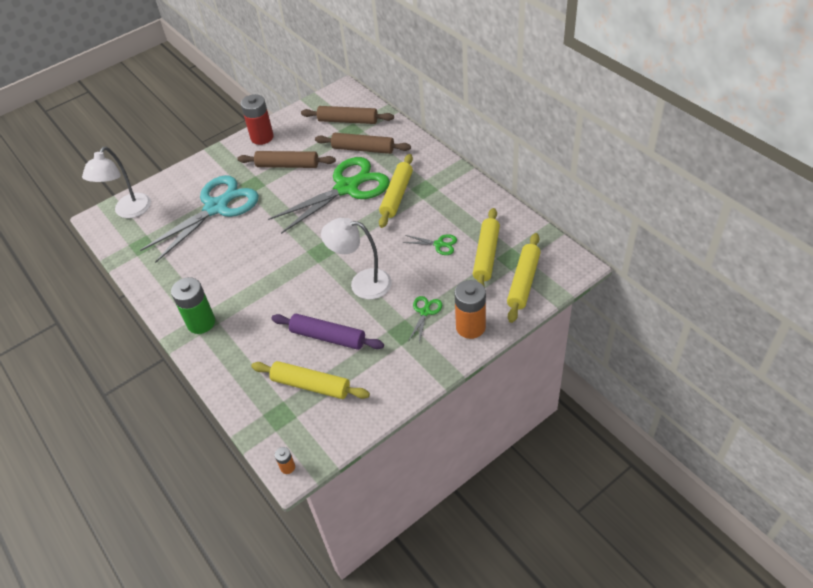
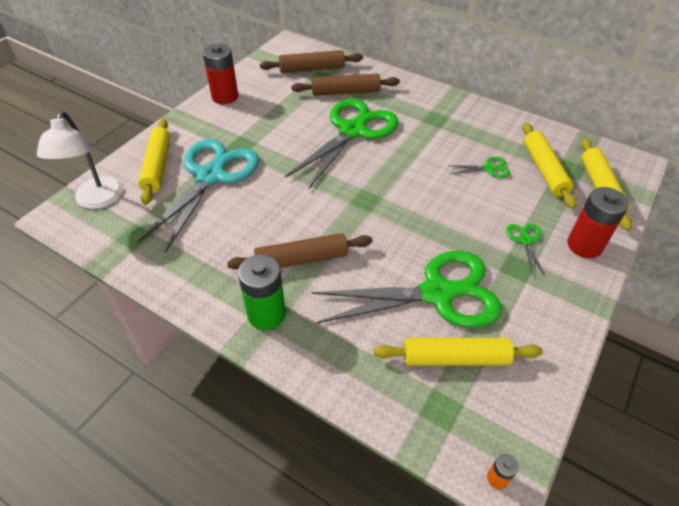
camera: 25 degrees left, 0 degrees up
(287, 165) = (271, 119): brown rolling pin -> brown rolling pin (301, 259)
(328, 337) = (437, 293): purple rolling pin -> green scissors
(362, 283) = (435, 224): white lamp -> none
(397, 195) = (411, 129): yellow rolling pin -> yellow rolling pin (157, 166)
(470, 327) = (584, 245): orange battery -> red battery

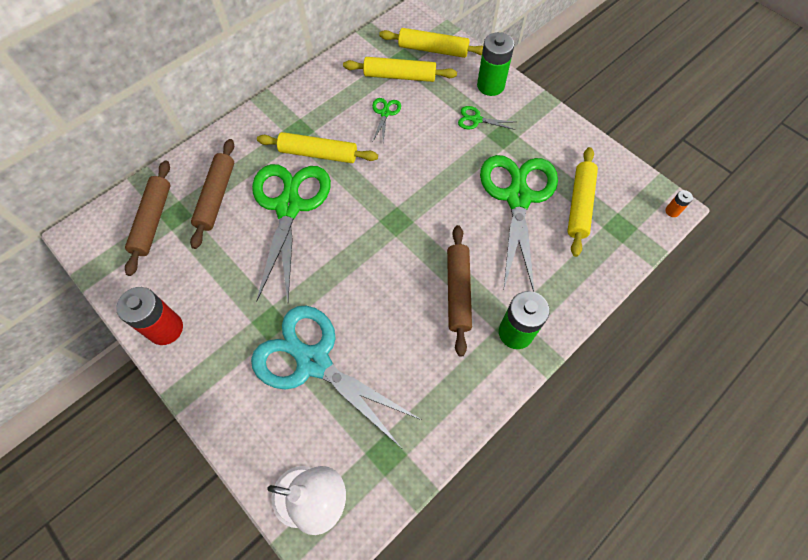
camera: 75 degrees left, 15 degrees up
(157, 166) = (274, 422): yellow rolling pin -> yellow rolling pin (318, 153)
(352, 131) = (289, 207): green scissors -> green scissors turned 45 degrees clockwise
(584, 245) = (490, 85): red battery -> green battery

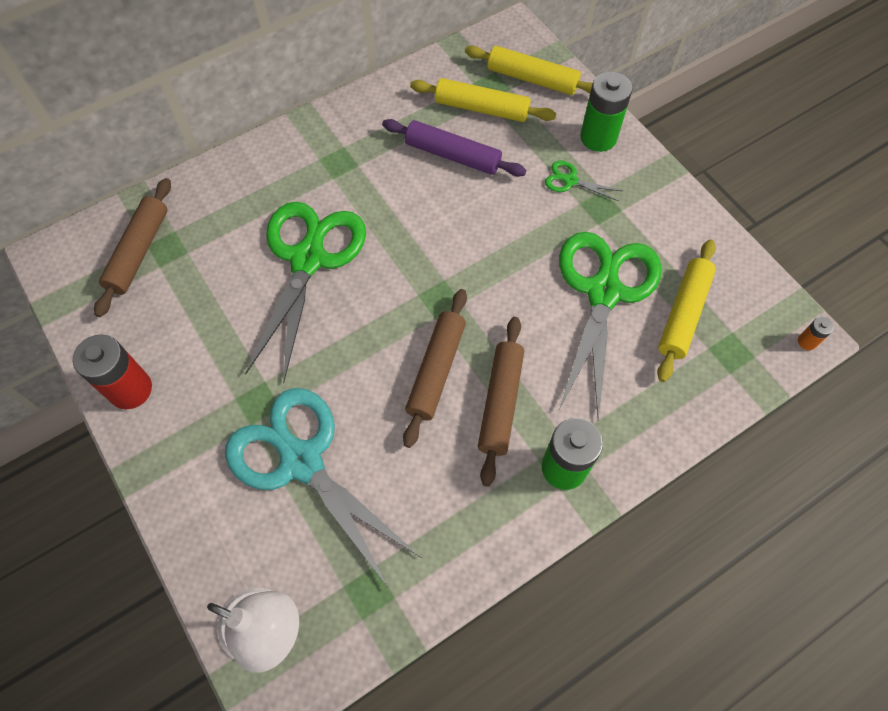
camera: 10 degrees right, 0 degrees up
(216, 197) = (221, 233): brown rolling pin -> brown rolling pin (436, 370)
(318, 153) = (358, 196): yellow rolling pin -> none
(385, 113) = (453, 155): green scissors -> purple rolling pin

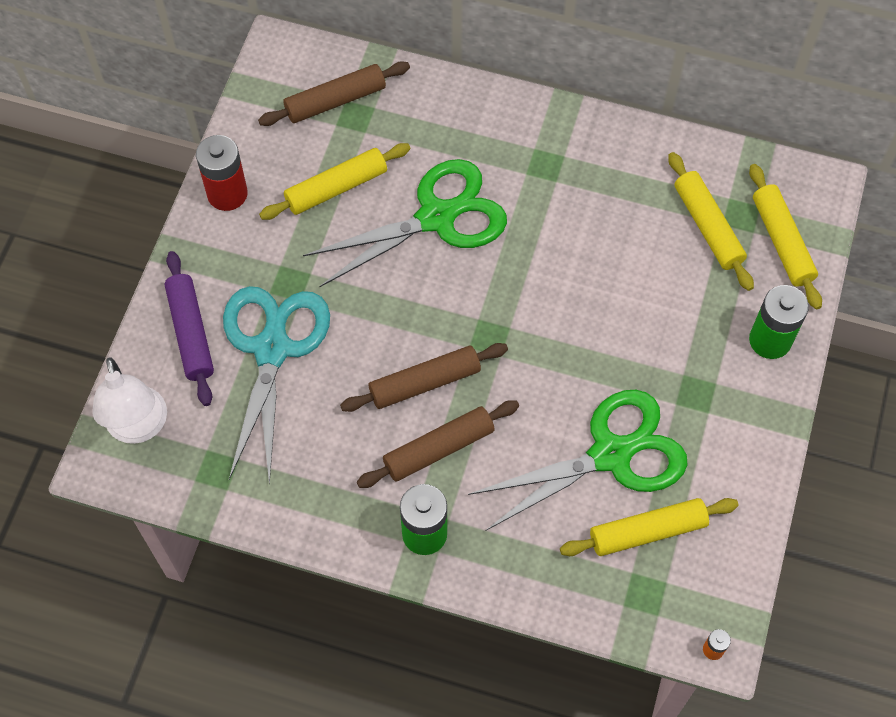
camera: 50 degrees right, 0 degrees up
(211, 307) = (336, 187): none -> yellow rolling pin
(453, 155) = (636, 242): purple rolling pin -> purple rolling pin (191, 333)
(570, 181) = (700, 350): green scissors -> none

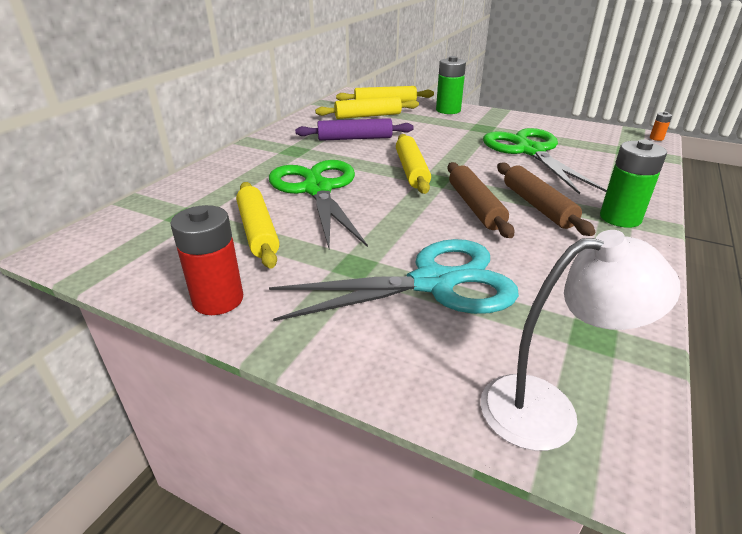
camera: 80 degrees left, 30 degrees down
(191, 333) = (402, 344): purple rolling pin -> purple rolling pin (355, 138)
(272, 349) = (433, 283): turquoise scissors -> turquoise scissors turned 150 degrees clockwise
(335, 100) = (159, 224): brown rolling pin -> none
(647, 531) = (583, 147): yellow rolling pin -> yellow rolling pin (411, 170)

